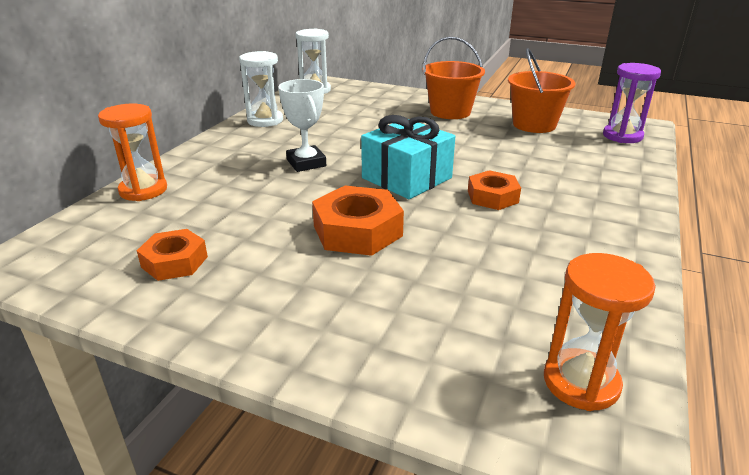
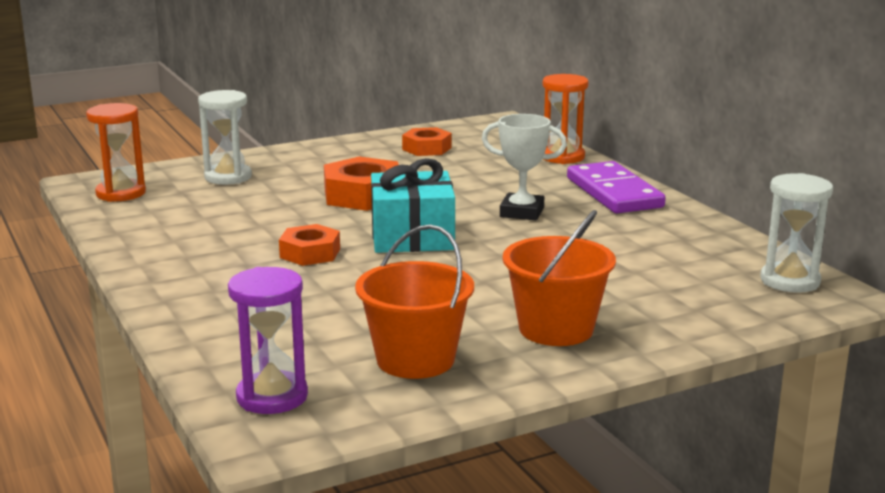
camera: 130 degrees right, 10 degrees down
(224, 150) = (613, 193): none -> purple domino
(265, 120) = (684, 225): white hourglass -> white hourglass (228, 177)

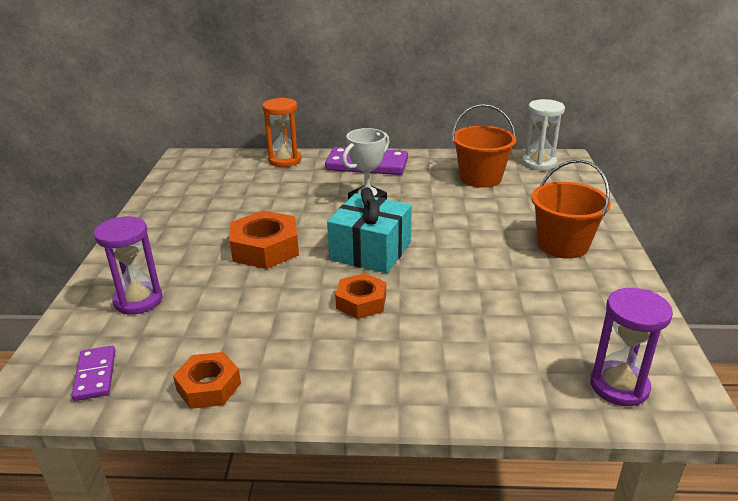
camera: 60 degrees left, 10 degrees up
(121, 193) = (95, 375): orange hourglass -> purple domino
(228, 177) = (138, 300): white hourglass -> purple hourglass
(415, 360) = (583, 307): orange bucket -> orange bucket (480, 178)
(427, 148) = (201, 198): orange nut -> orange nut (208, 386)

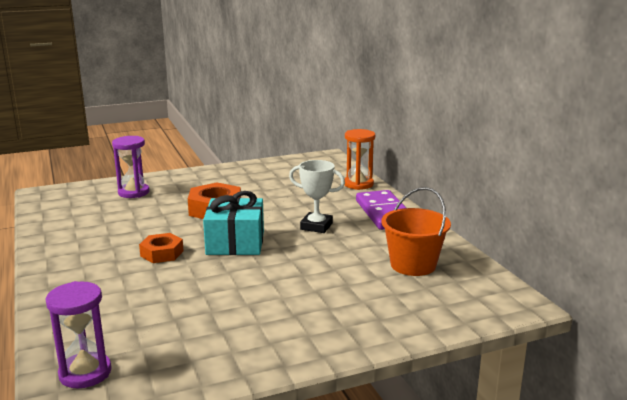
camera: 65 degrees right, 10 degrees down
(95, 375) = (60, 202): purple domino -> none
(208, 386) = (55, 230): orange nut -> none
(539, 163) = (487, 290): white hourglass -> none
(563, 245) = (306, 324): orange bucket -> none

